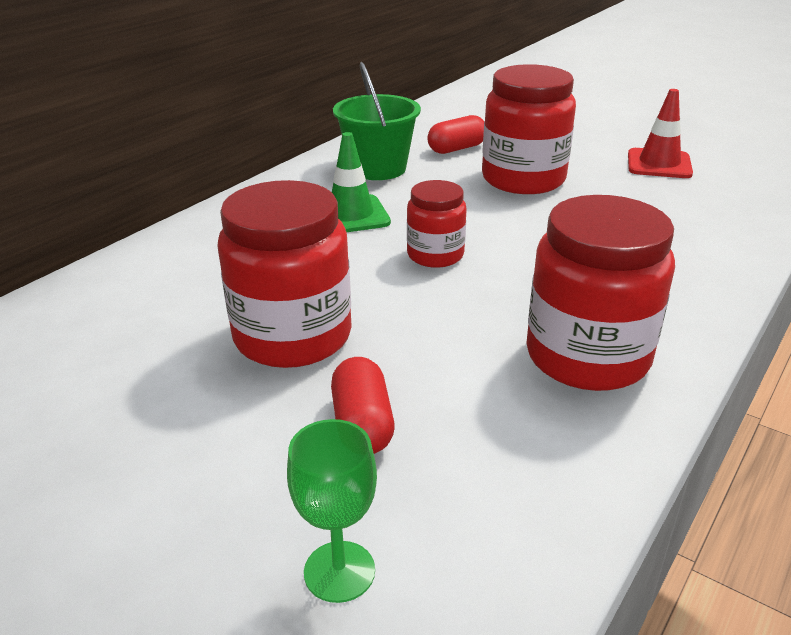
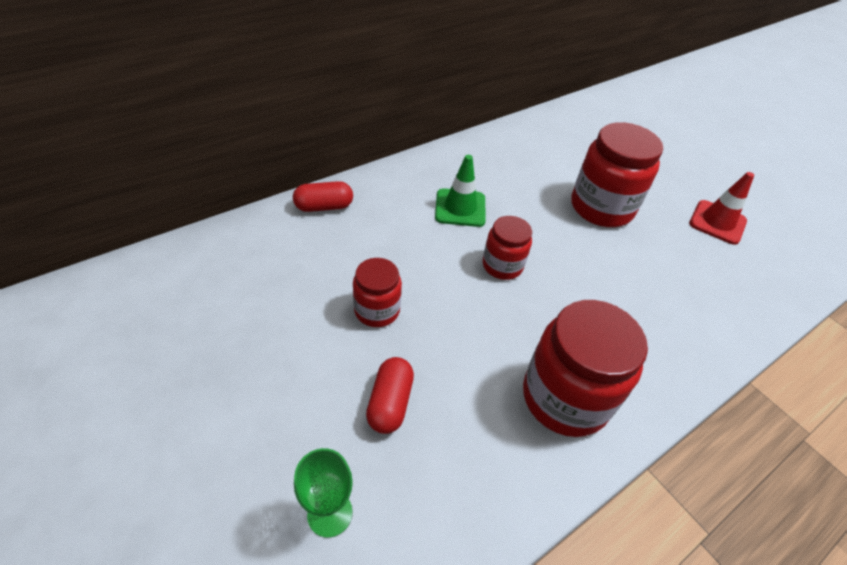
camera: 15 degrees right, 15 degrees up
(293, 336) = (377, 310): red jar -> red jar, size x0.57
(378, 168) = (498, 165): green bucket -> none
(457, 149) = (566, 161): red capsule -> red capsule (324, 207)

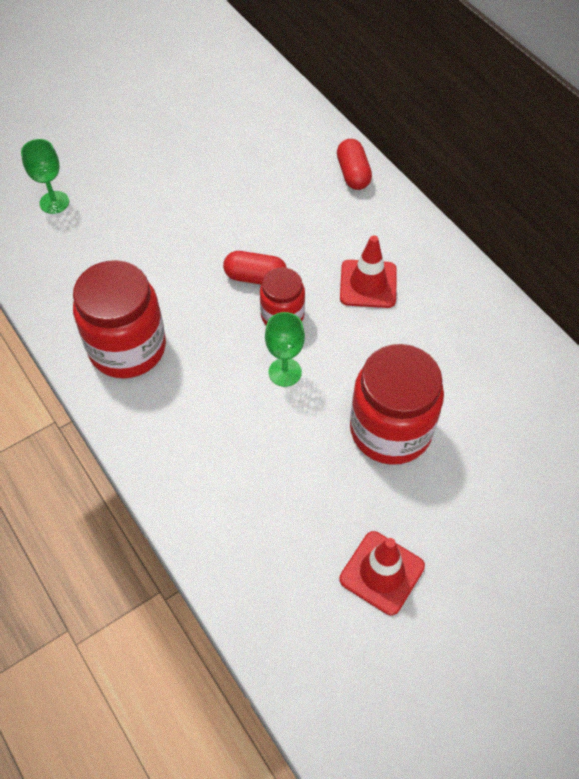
camera: 95 degrees right, 10 degrees up
(377, 310) = (222, 219): red jar -> none
(390, 403) = (132, 230): red capsule -> red capsule (255, 277)
(460, 208) = (368, 284): green traffic cone -> red traffic cone
(564, 266) = (285, 372): none -> green goblet

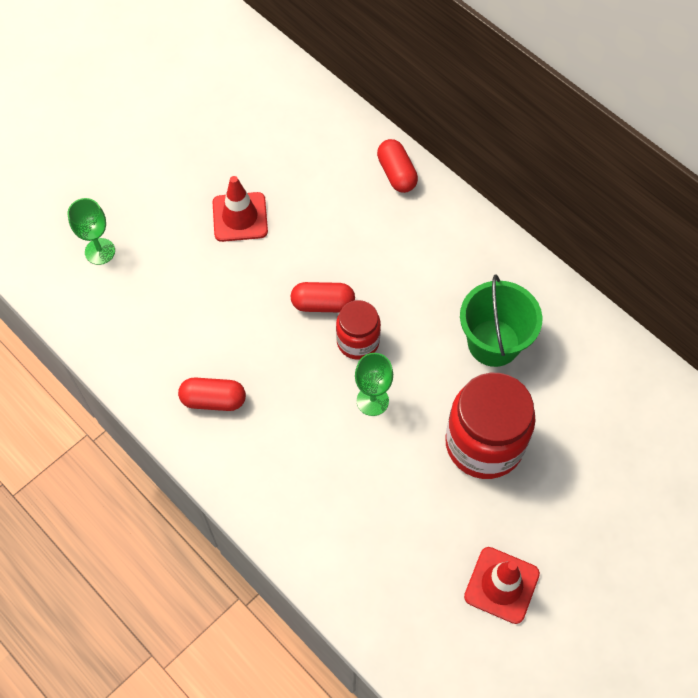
camera: 10 degrees left, 5 degrees up
(127, 348) = (213, 400): red jar -> red capsule
(368, 284) = (434, 294): red traffic cone -> red traffic cone (240, 217)
(419, 337) = (493, 343): none -> green bucket

